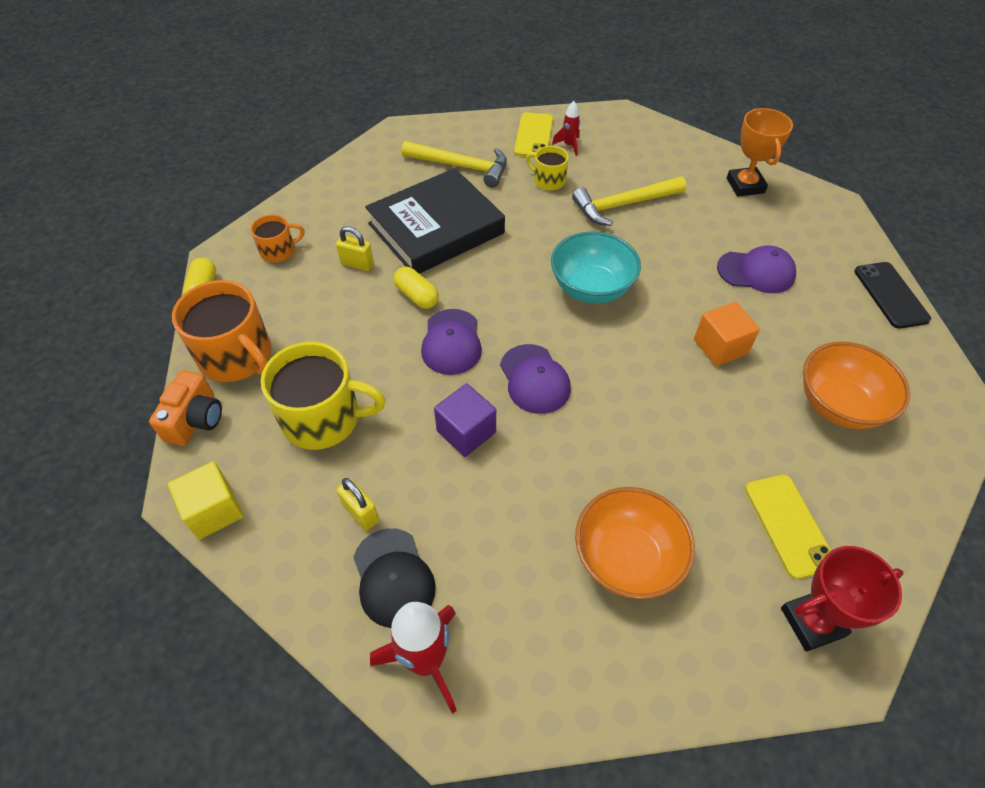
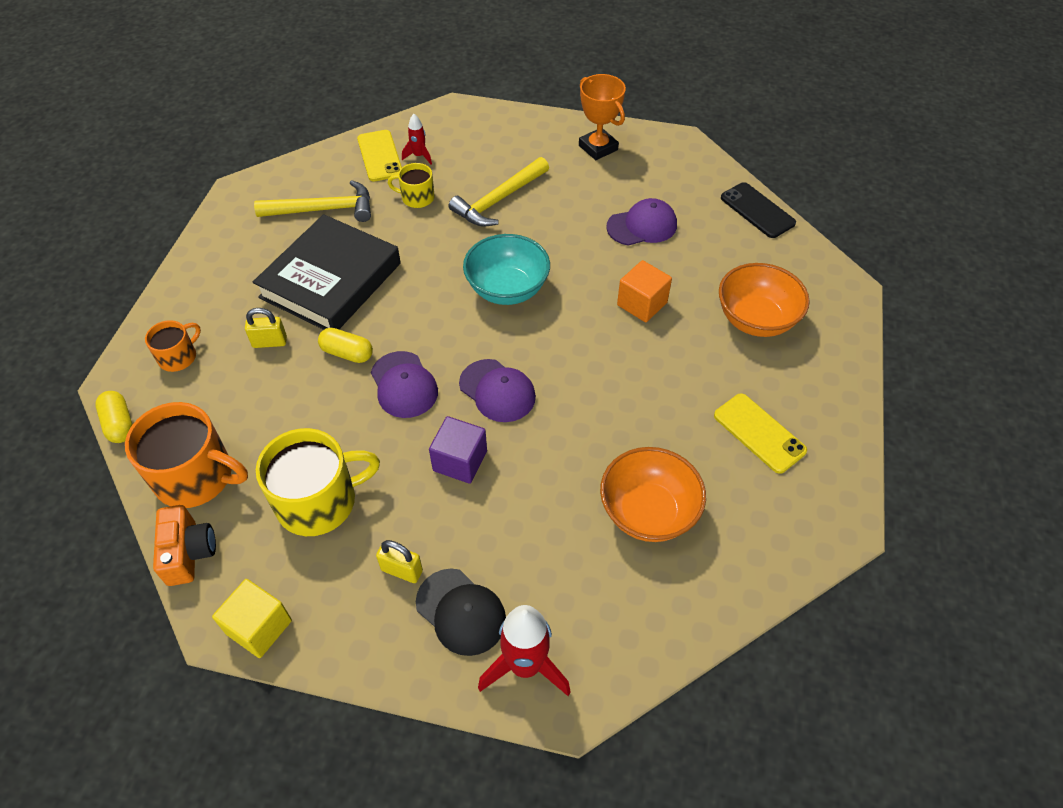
camera: 25 degrees left, 0 degrees up
(812, 622) = (807, 501): red trophy -> none

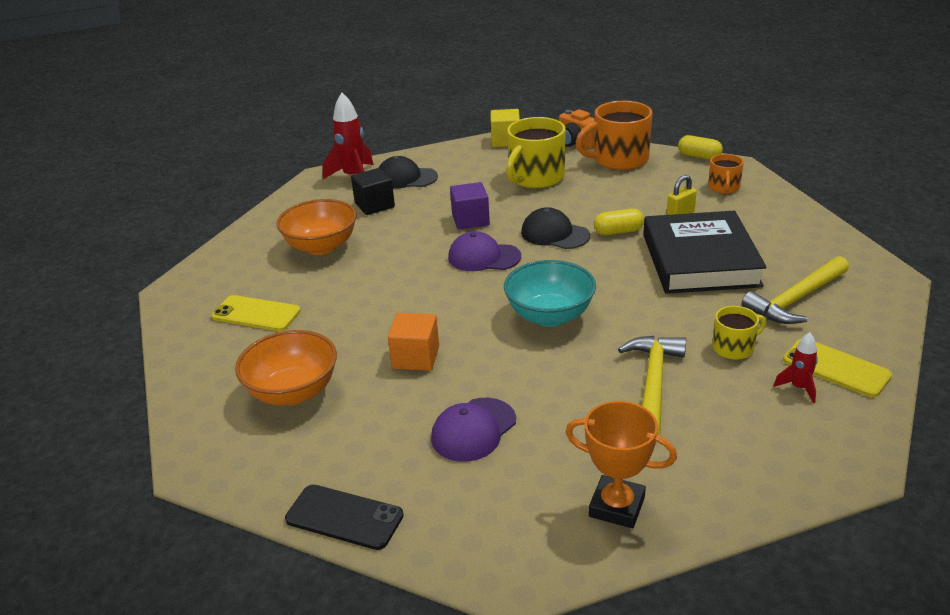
camera: 150 degrees right, 20 degrees down
(402, 570) = (455, 177): yellow padlock -> none
(404, 385) = (554, 234): purple cap -> black cap
(541, 566) = (374, 205): none -> black cube

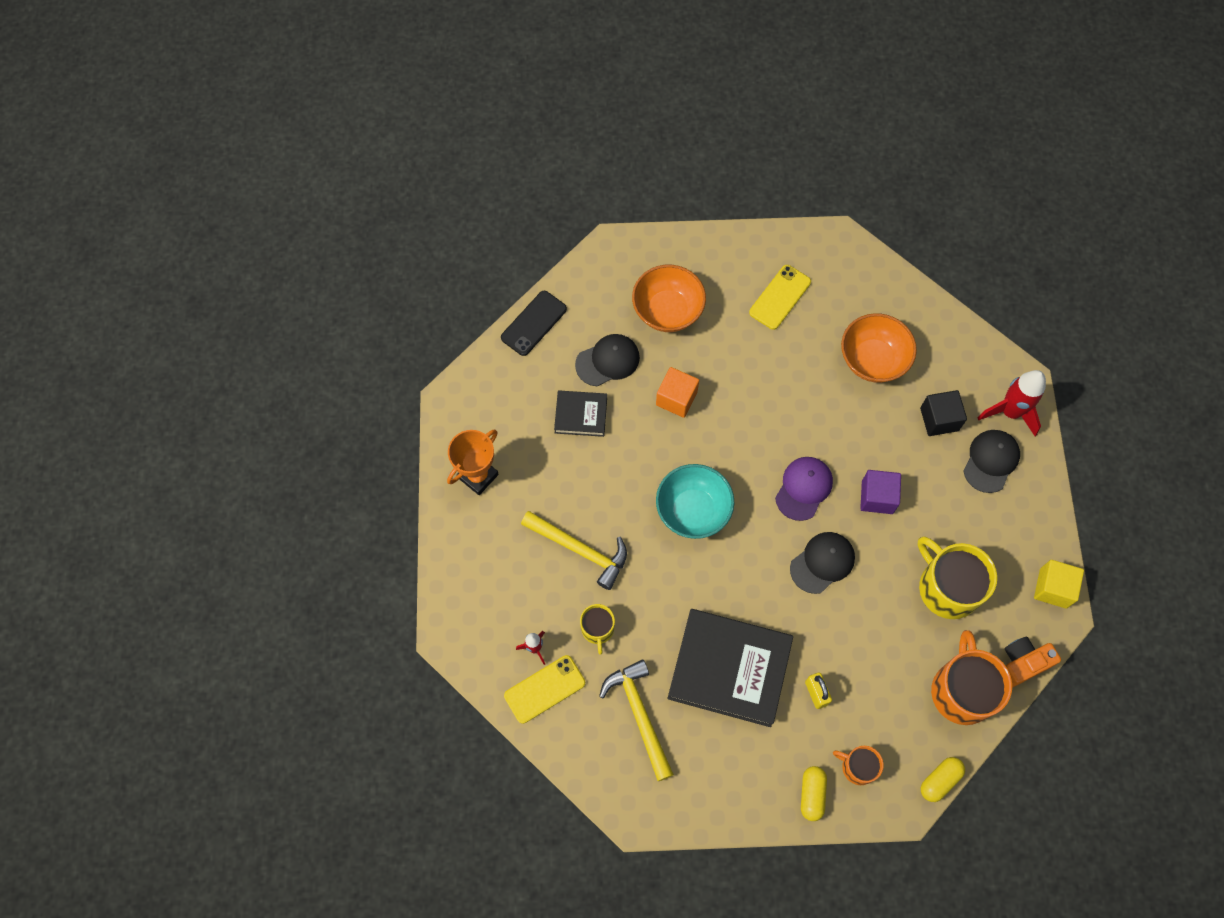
camera: 105 degrees right, 35 degrees up
(383, 426) = (608, 361): none -> black cap
(473, 430) = (581, 415): purple cap -> black book
(618, 231) = (806, 621): yellow capsule -> yellow capsule (812, 794)

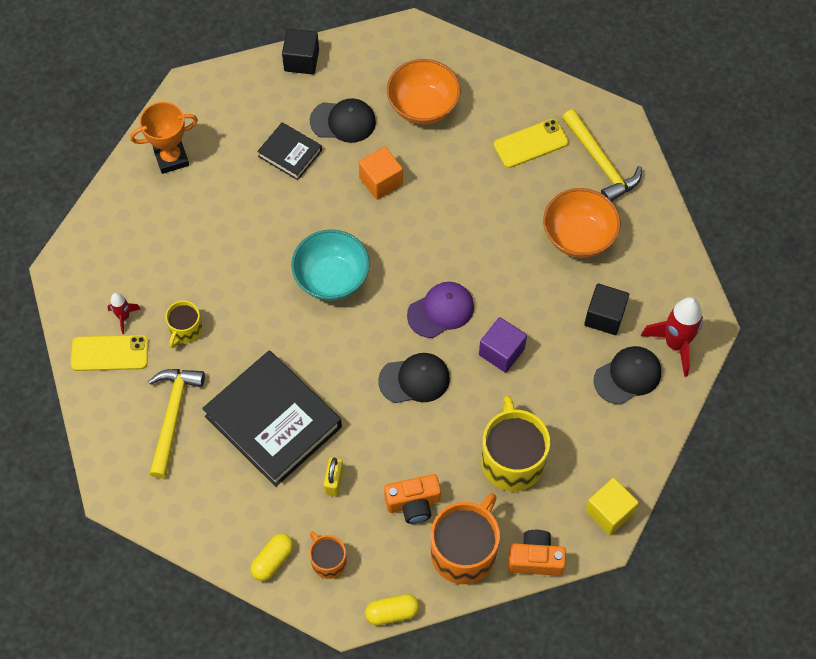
camera: 30 degrees right, 5 degrees down
(533, 323) = (301, 60): black phone -> black cube
(580, 550) = (215, 260): yellow hammer -> yellow hammer (601, 163)
(894, 674) = (413, 503): none -> orange camera

